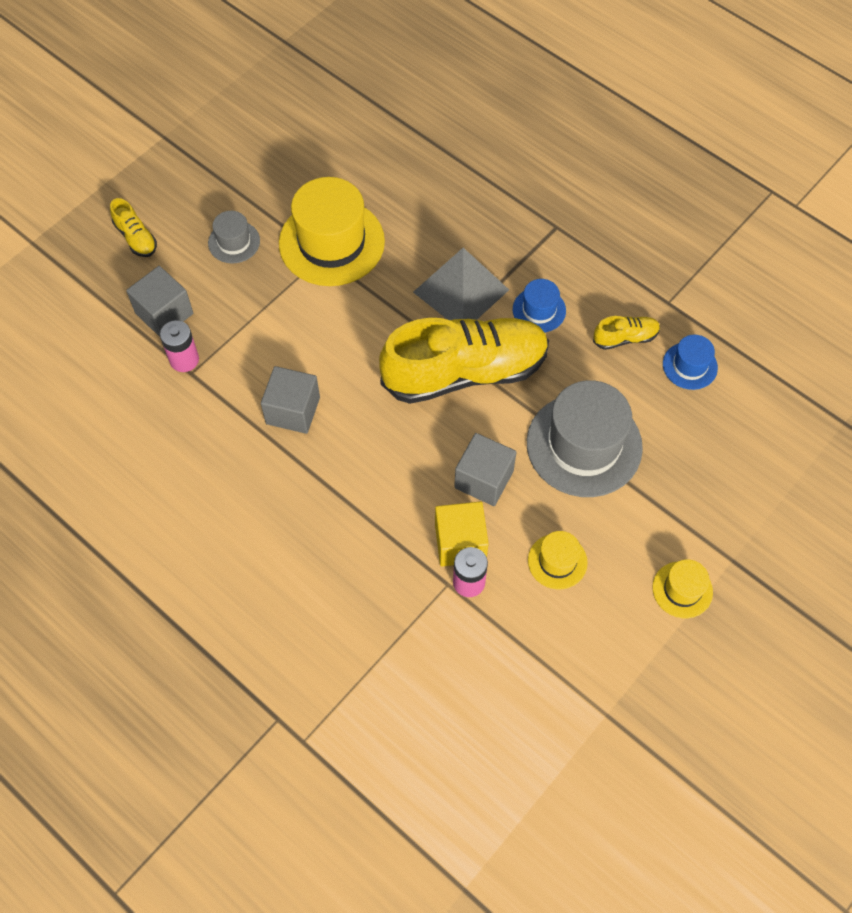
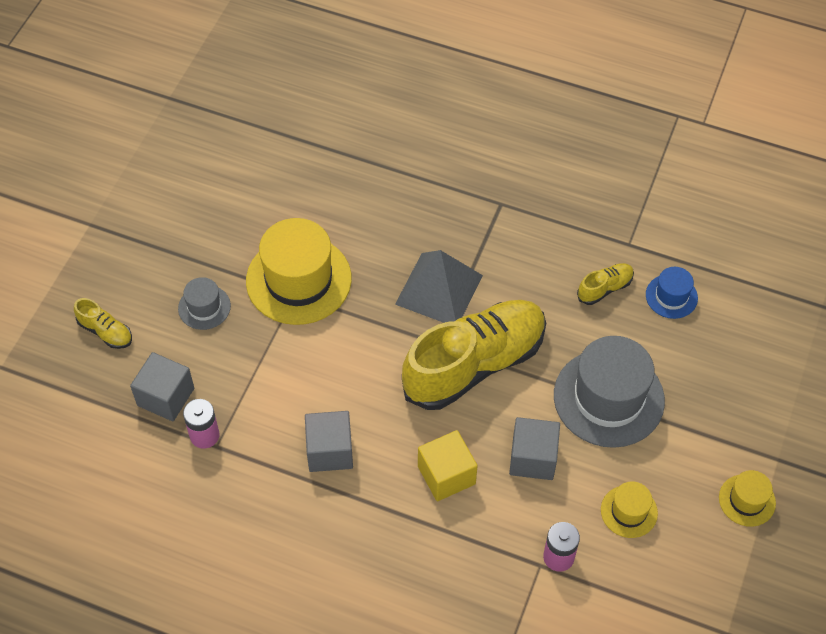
camera: 20 degrees left, 5 degrees down
(460, 543) = (536, 523): yellow cube -> yellow cube (446, 475)
(539, 310) = (517, 286): blue hat -> none

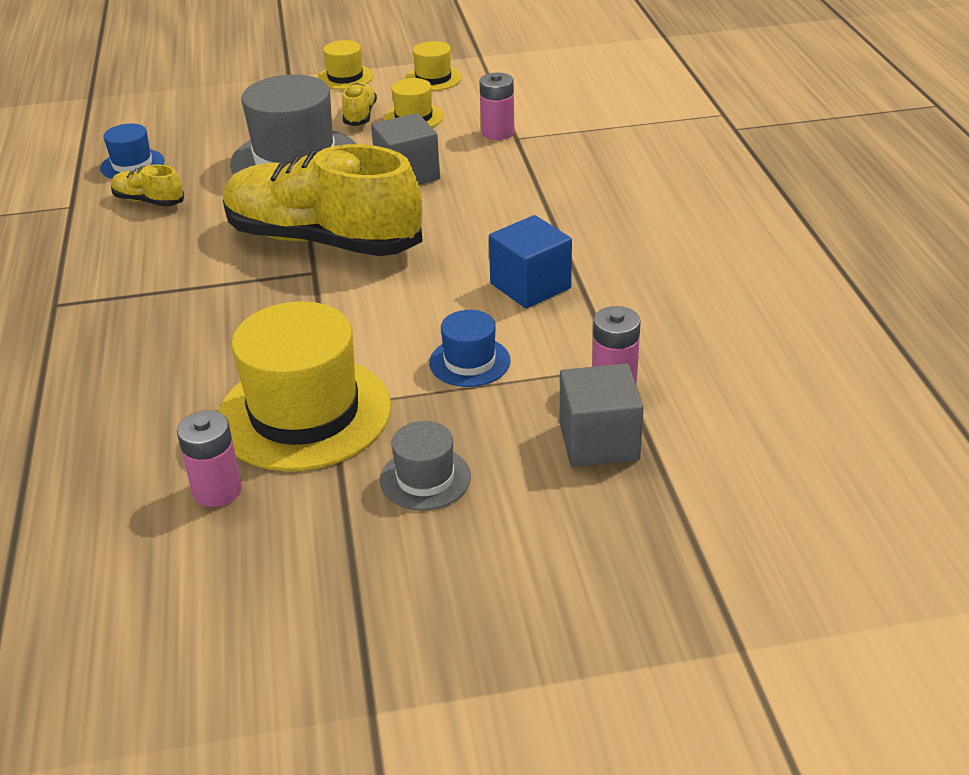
camera: 120 degrees left, 20 degrees down
(105, 332) = (561, 560): yellow shoe -> yellow shoe (360, 115)
(268, 222) = (217, 490): none -> pink battery
(280, 376) = (469, 362): none -> blue hat
(330, 451) = (530, 286): grey cube -> blue cube
(439, 289) = (232, 299): grey pyramid -> none
(446, 475) = (478, 210): yellow cube -> none
(699, 567) = (433, 78): none -> yellow hat

